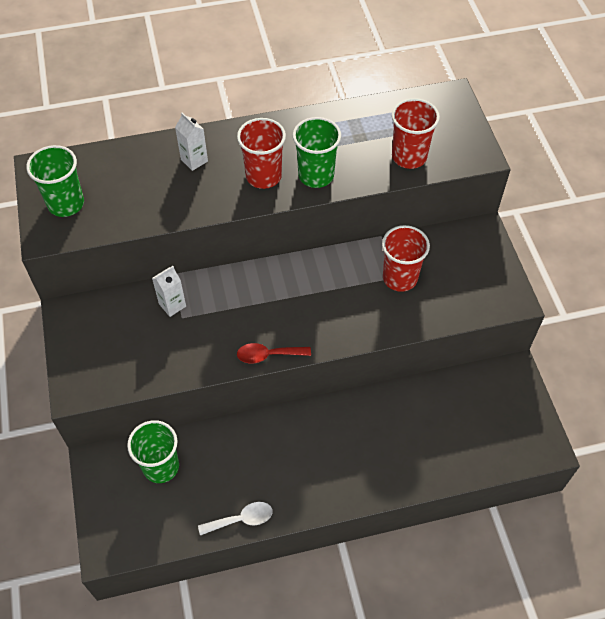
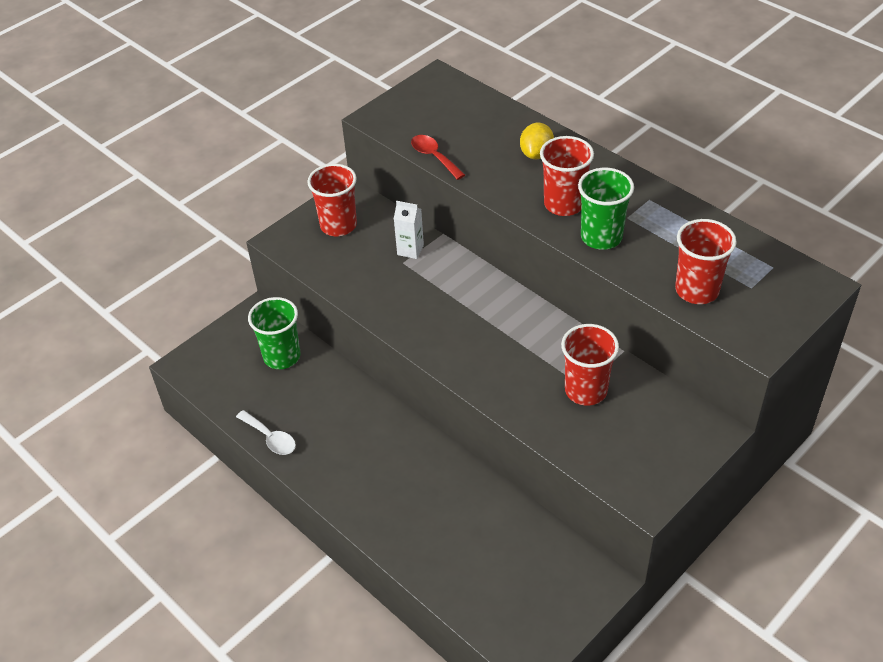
camera: 60 degrees right, 10 degrees down
(66, 204) = (416, 110): green cup -> none
(98, 339) = (338, 225): none -> red cup
(194, 160) = (536, 154): white carton -> yellow lemon
(268, 355) = (412, 338): red spoon -> red spoon (434, 157)

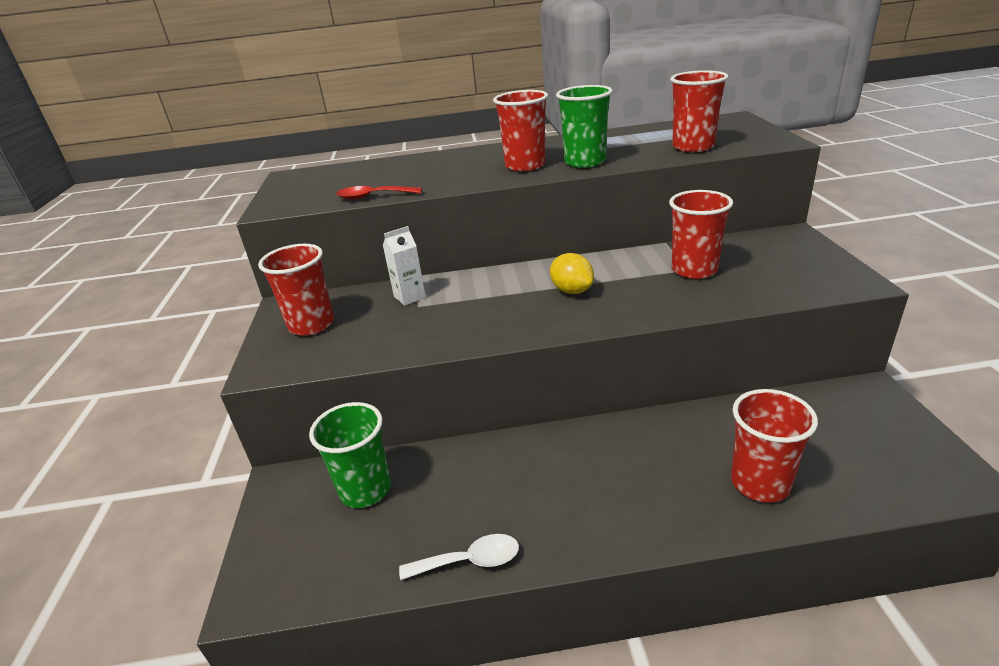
camera: 50 degrees left, 15 degrees down
(439, 546) = (760, 483): none -> red cup
(536, 154) = (451, 162): yellow lemon -> yellow lemon (572, 291)

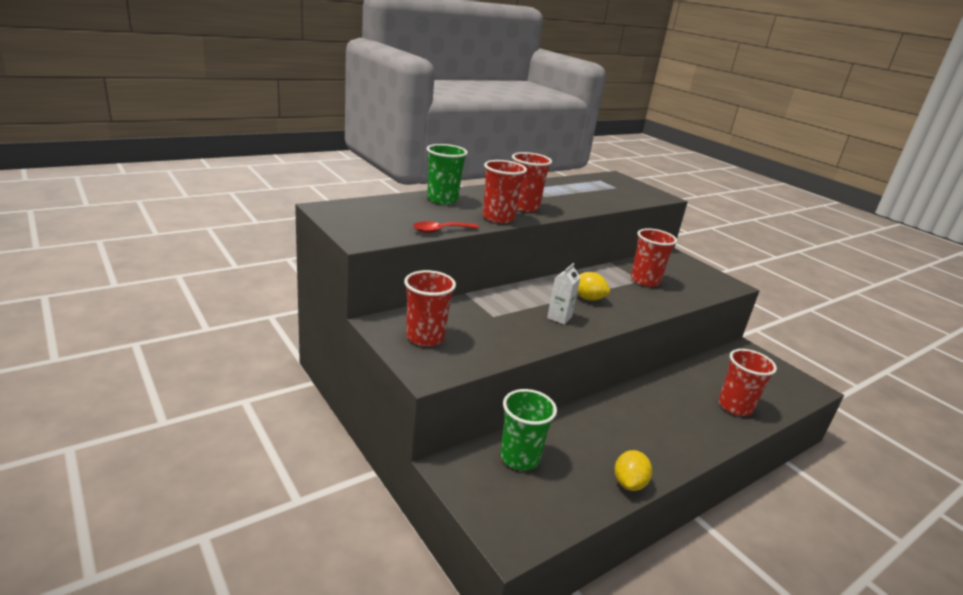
camera: 35 degrees left, 5 degrees down
(409, 297) = (479, 310): white carton -> white carton (559, 317)
(469, 561) = (629, 483): white spoon -> yellow lemon
(585, 162) = (563, 206): green cup -> green cup (442, 199)
(693, 147) = (618, 197): red cup -> red cup (498, 218)

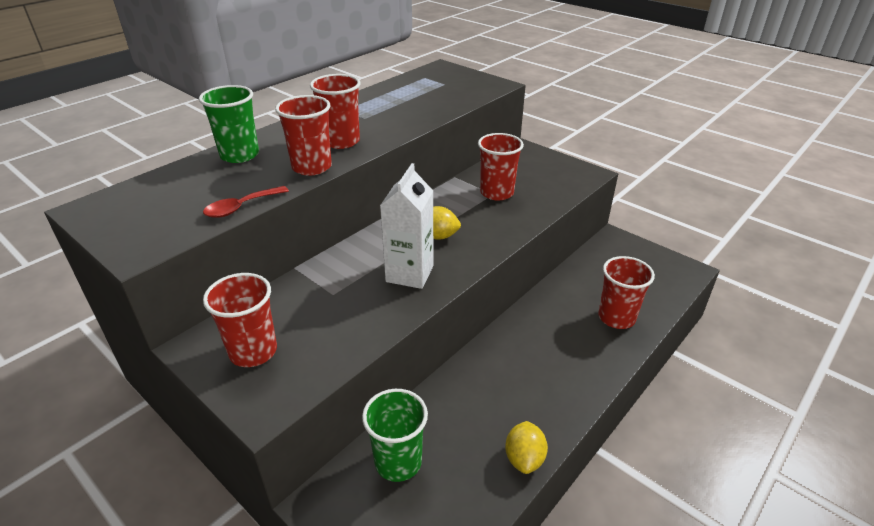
camera: 10 degrees left, 10 degrees up
(559, 317) = (409, 274): white carton -> white carton, size x1.69

